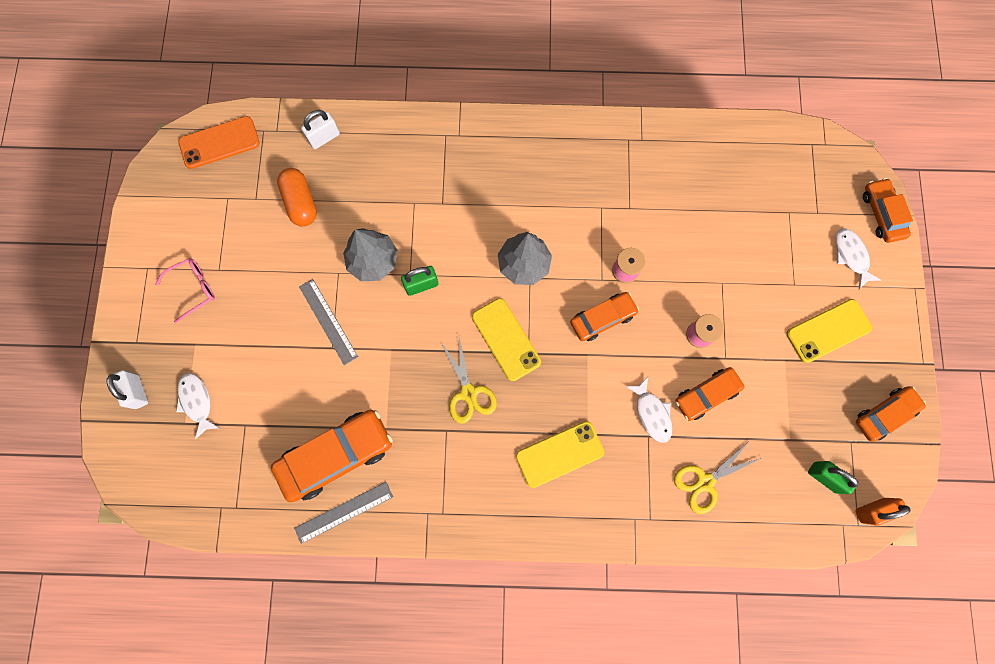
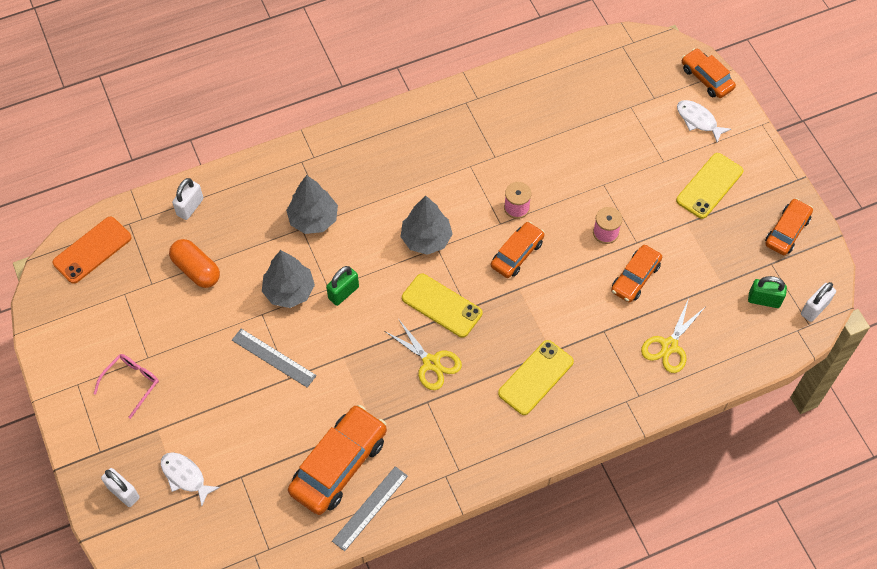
camera: 25 degrees left, 15 degrees down
(429, 198) = (313, 219): none -> grey tree
(651, 413) = (597, 311): white fish -> none
(872, 510) = (814, 308): orange padlock -> white padlock

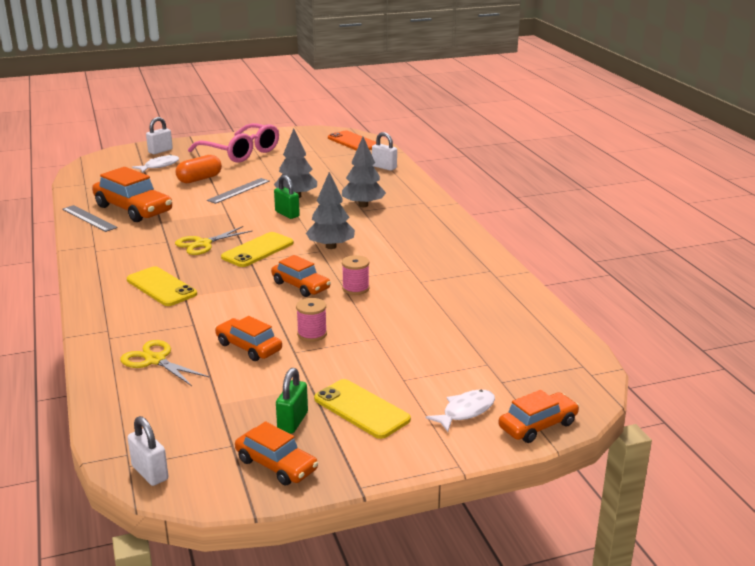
camera: 95 degrees right, 35 degrees down
(131, 383) = (240, 152): pink glasses -> pink glasses, size x1.93
(196, 270) = (327, 169): orange capsule -> orange capsule (199, 179)
(764, 300) = (182, 432): green padlock -> green padlock (293, 422)

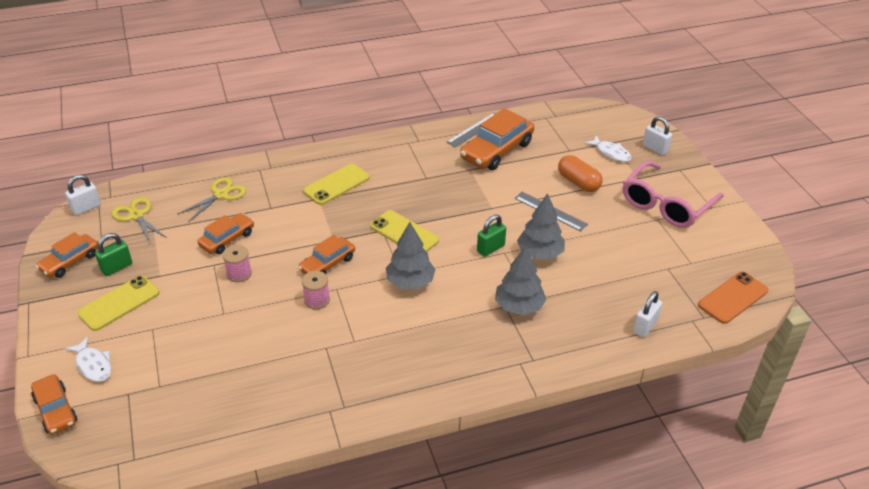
camera: 90 degrees right, 15 degrees up
(203, 244) = (419, 199): yellow scissors -> yellow scissors (136, 216)
(293, 422) = (117, 267): green padlock -> green padlock turned 60 degrees counterclockwise

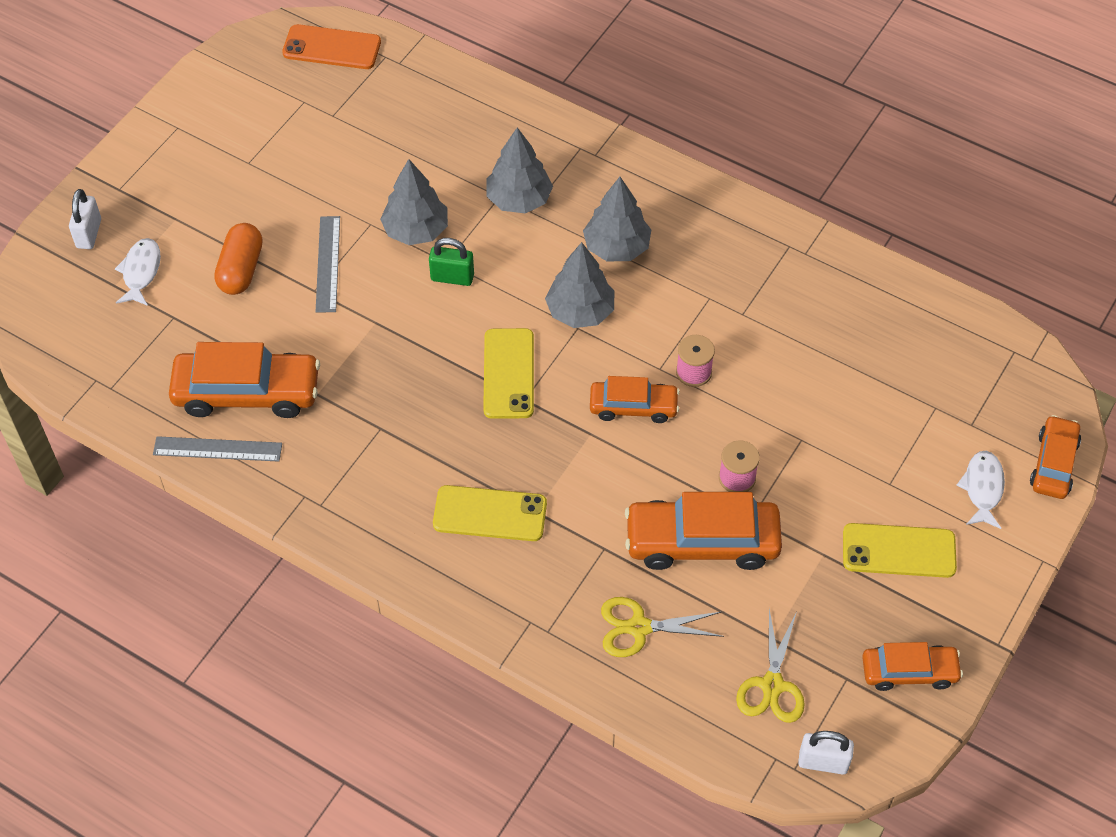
camera: 130 degrees left, 15 degrees up
(117, 267) = (862, 611): green padlock -> none
(227, 239) = (702, 542): orange car -> orange car, size x1.66
(436, 325) = (616, 247): none -> grey tree
(645, 326) = (445, 91): white padlock -> none
(666, 204) = (210, 168): pink glasses -> none

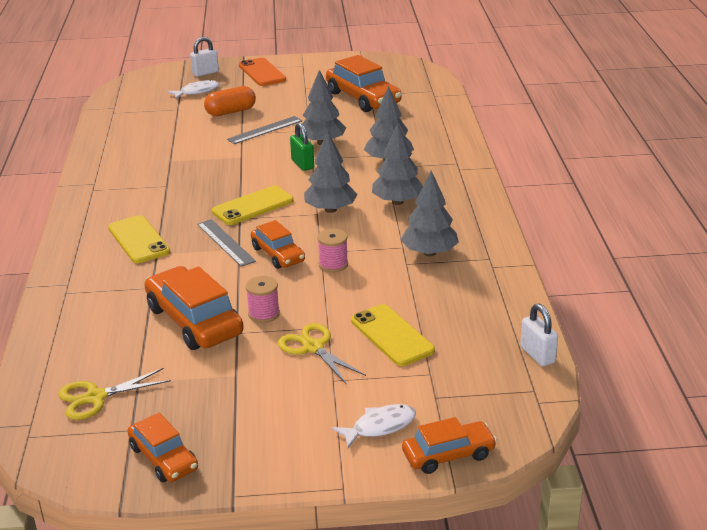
camera: 55 degrees right, 25 degrees down
(217, 449) = (102, 150): grey ruler -> grey ruler (225, 242)
(247, 392) = (149, 143): orange car -> orange car (363, 98)
(332, 47) = (415, 77): orange phone -> orange phone (262, 72)
(639, 627) = (98, 324): yellow scissors -> yellow scissors (313, 347)
(739, 284) = (429, 253): none -> grey tree
(823, 762) = (43, 448): white padlock -> white padlock (537, 355)
(899, 551) = (274, 408): yellow phone -> yellow phone (392, 335)

